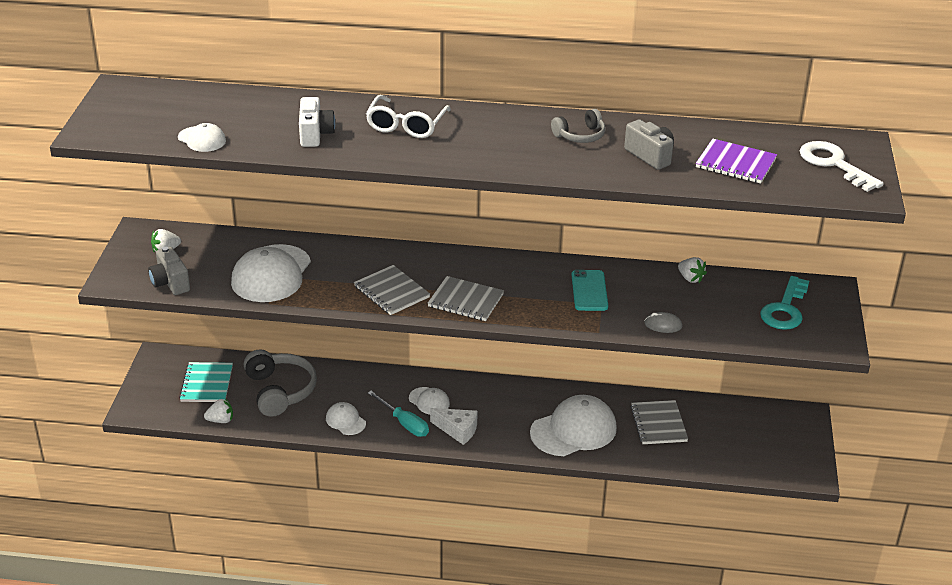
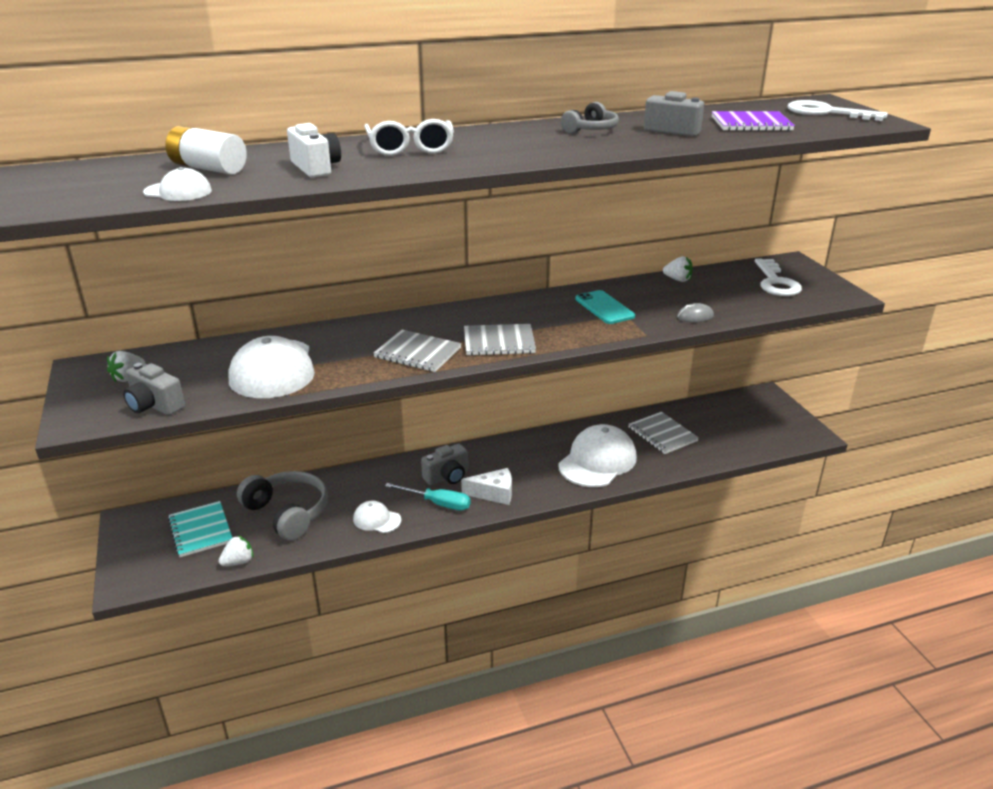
camera: 25 degrees left, 5 degrees down
(240, 114) = (208, 168): none -> white battery
(429, 401) = (447, 477): white cap -> grey camera
(785, 309) = (776, 282): turquoise key -> white key

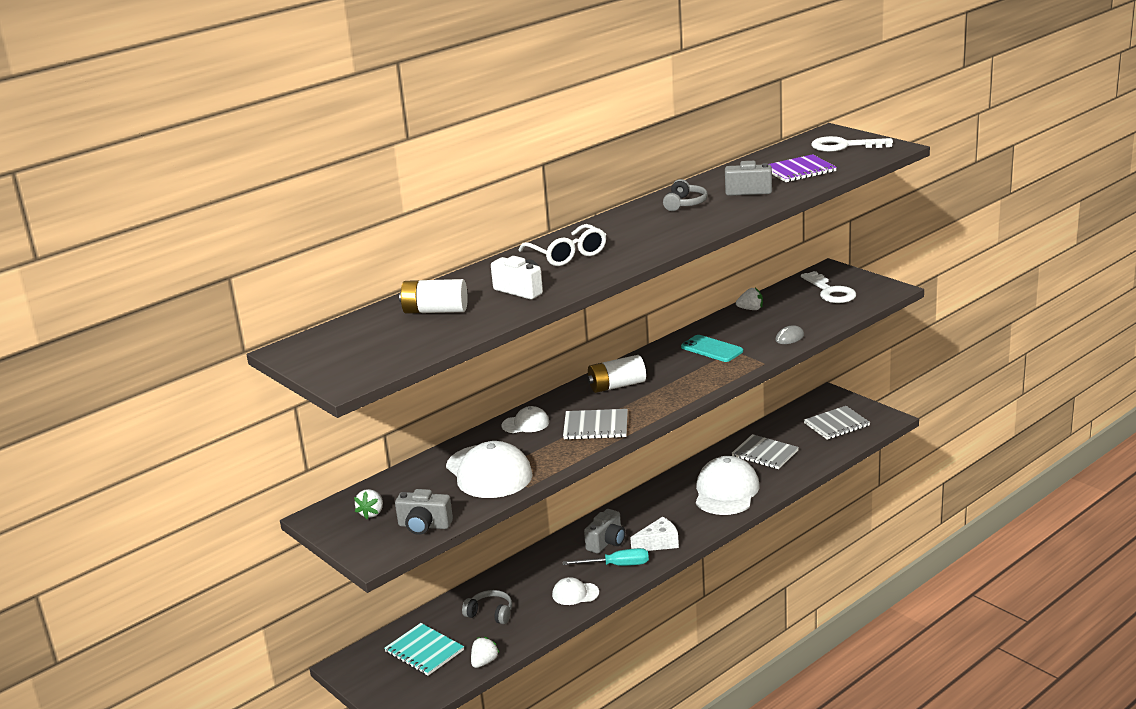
camera: 20 degrees left, 5 degrees down
(178, 191) = (447, 336): white cap -> white cap (525, 424)
(288, 513) = (490, 613): grey headphones -> grey headphones, size x0.57
(478, 319) = (617, 386): none -> white battery
(499, 342) = (653, 400): grey notebook -> grey notebook (836, 424)

